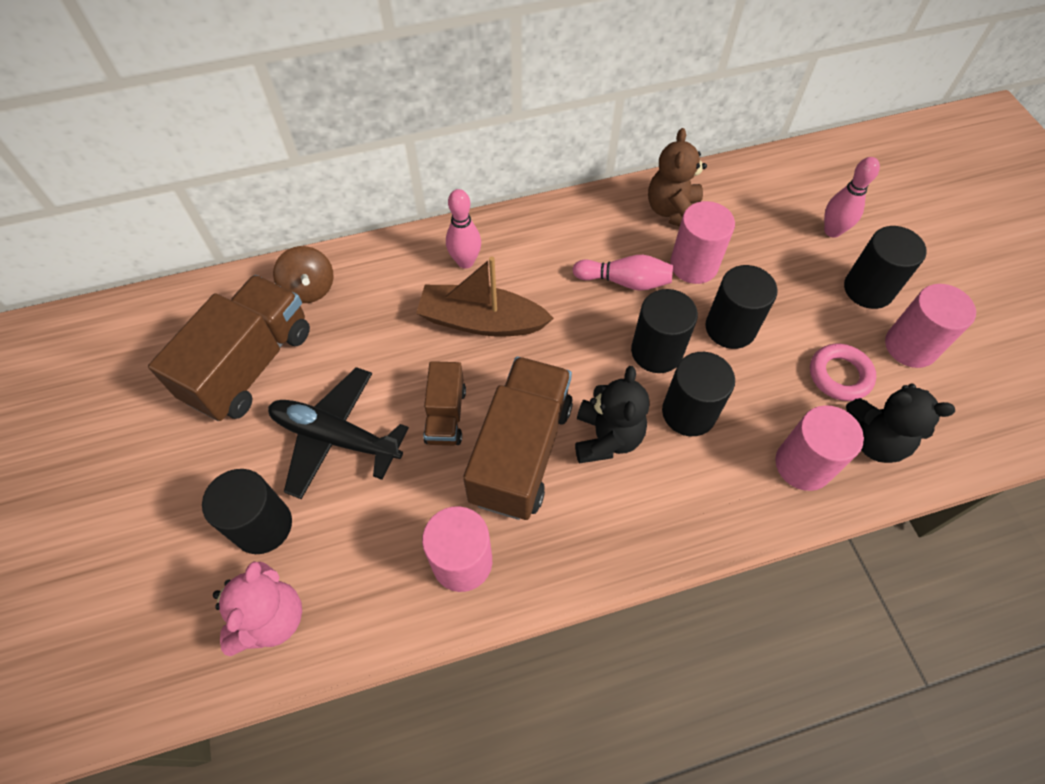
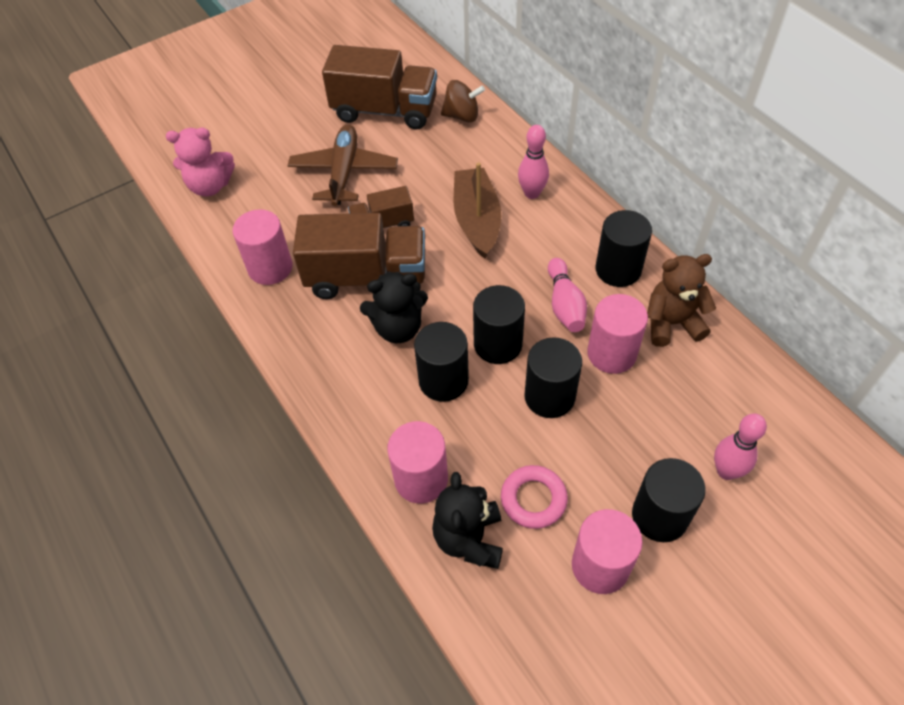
camera: 75 degrees right, 5 degrees down
(263, 525) = (269, 160): black cylinder -> black cylinder (618, 269)
(309, 288) = (462, 116): brown spinning top -> brown spinning top turned 135 degrees counterclockwise
(336, 437) = (344, 172): black plane -> brown plane

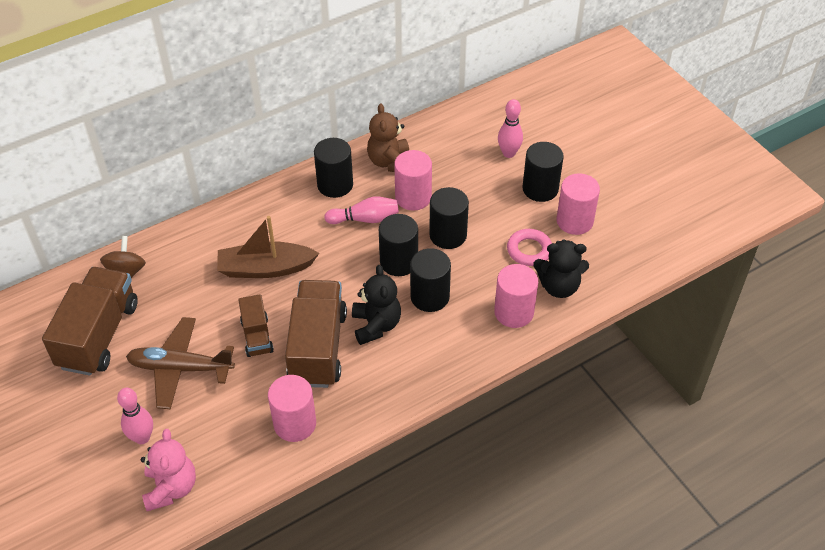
camera: 90 degrees left, 5 degrees down
(532, 193) = (241, 229): pink bowling pin -> pink bowling pin (142, 437)

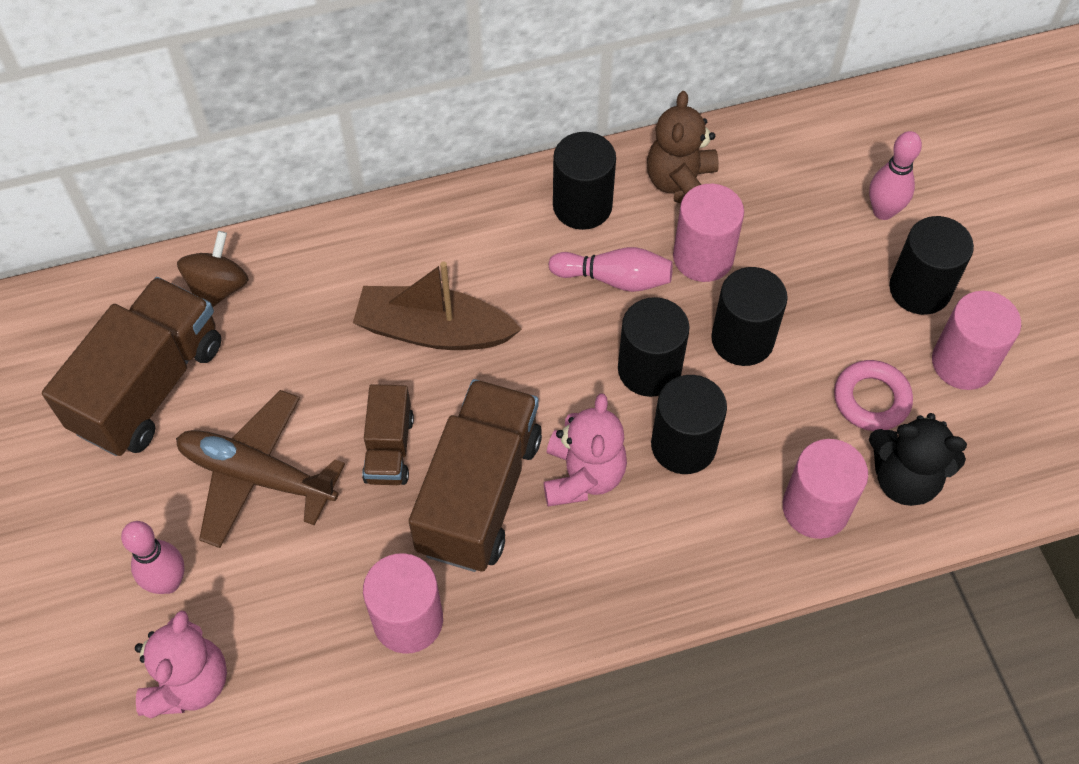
camera: 15 degrees right, 10 degrees up
(376, 325) = (583, 476): black teddy bear -> pink teddy bear

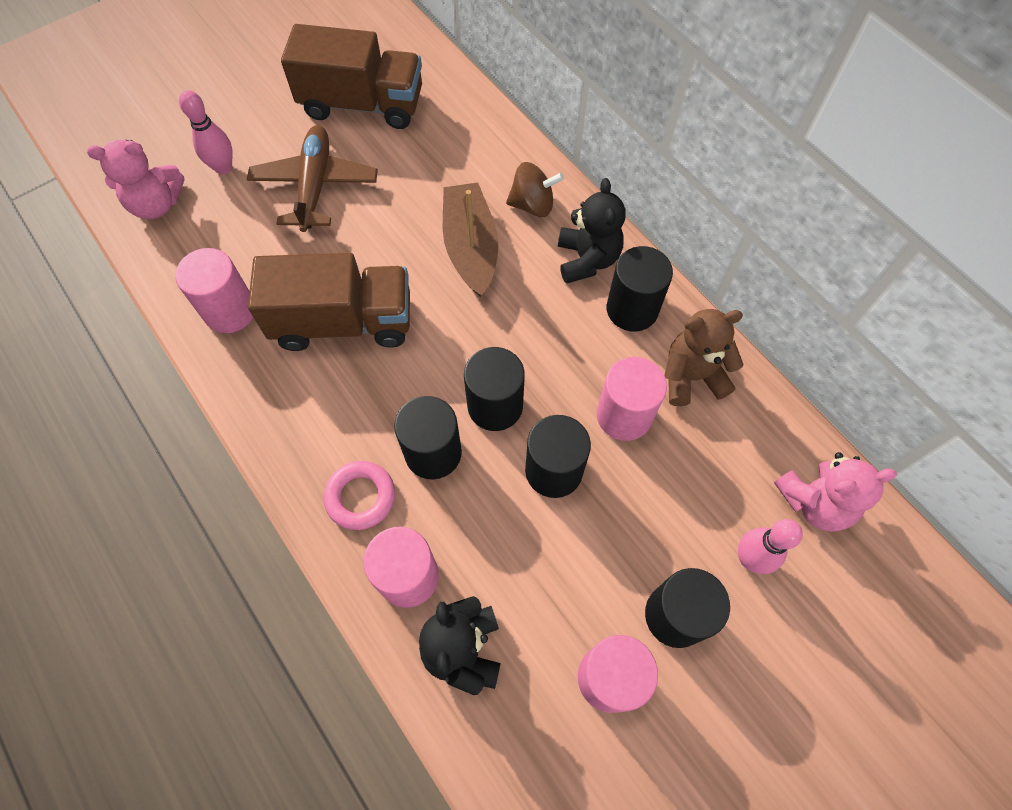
camera: 70 degrees right, 5 degrees up
(218, 288) = (453, 111): brown spinning top -> brown spinning top (532, 205)
(389, 448) = (361, 253): brown truck -> none
(502, 224) = (587, 259): none -> black teddy bear
(583, 476) = (380, 387): pink teddy bear -> pink teddy bear (815, 502)
(614, 279) = (571, 354): pink bowling pin -> none
(871, 399) = (535, 598): pink ring -> pink ring (360, 497)

